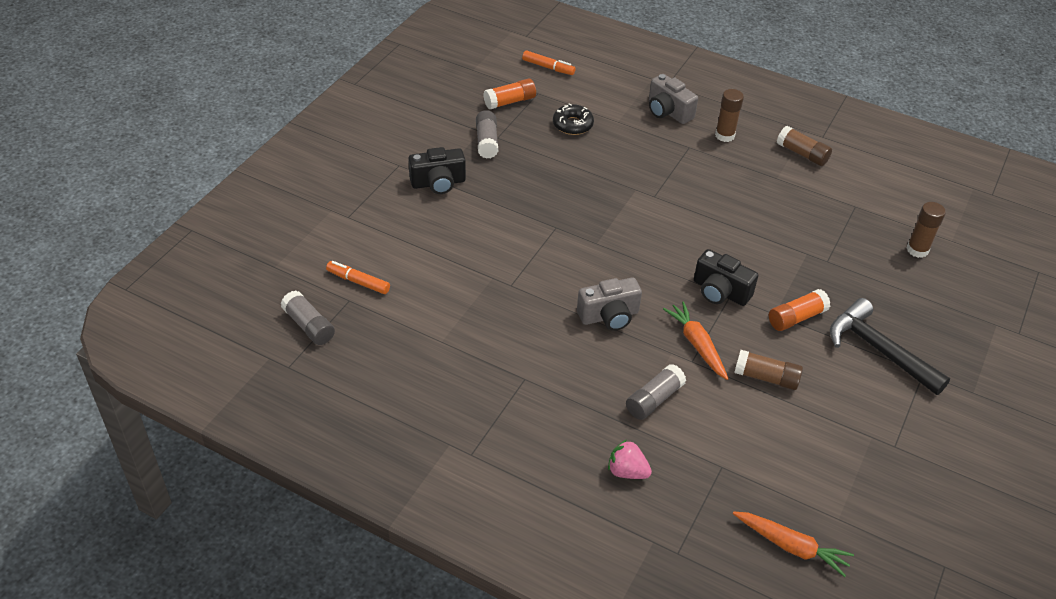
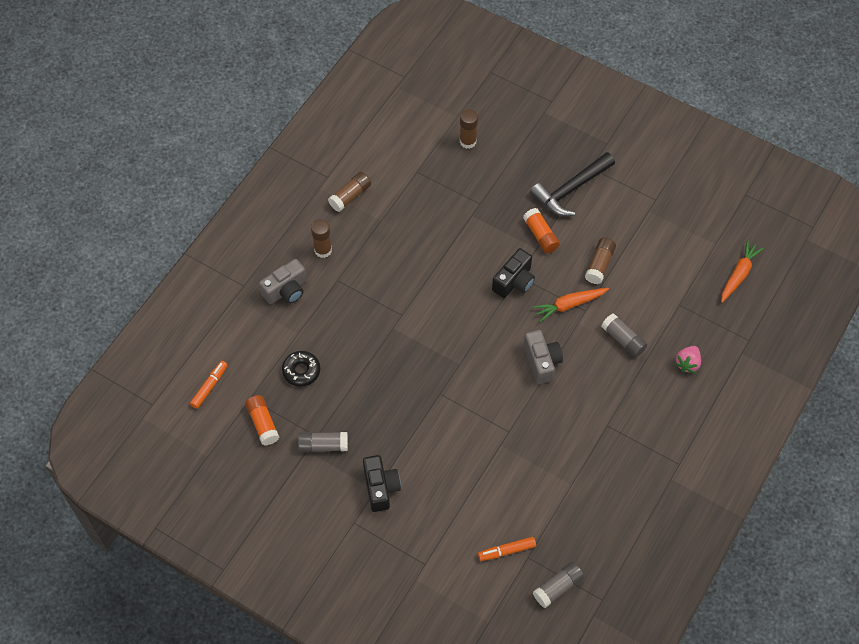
camera: 85 degrees left, 15 degrees up
(358, 282) = (506, 551): orange marker -> orange marker turned 45 degrees clockwise

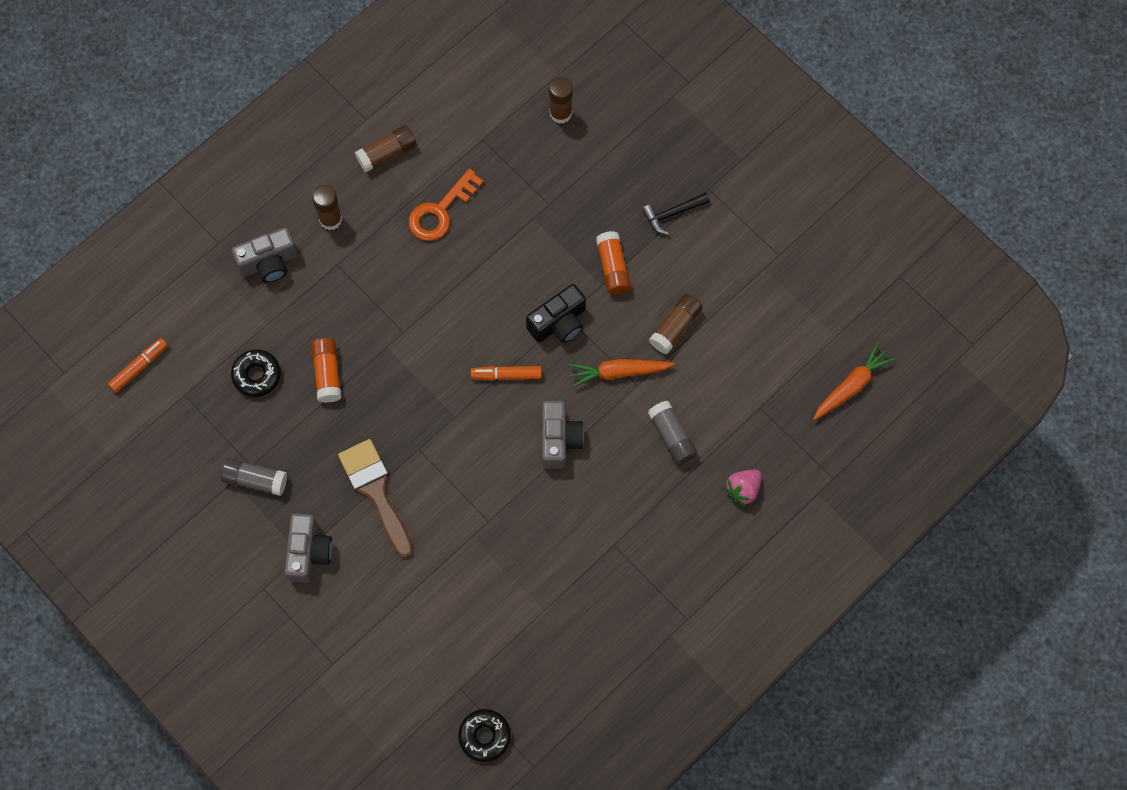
camera: 15 degrees right, 10 degrees up
(263, 423) = (190, 432): orange glue stick -> orange glue stick (327, 373)
(380, 487) = (309, 552): black camera -> grey camera
(402, 226) = (440, 211): none -> orange key
(417, 431) = (375, 491): none -> brown brush
(506, 551) = (437, 673): orange marker -> orange marker (506, 375)
(558, 587) = (484, 736): grey glue stick -> black donut
(571, 189) = (672, 214): black hammer -> black hammer, size x0.55

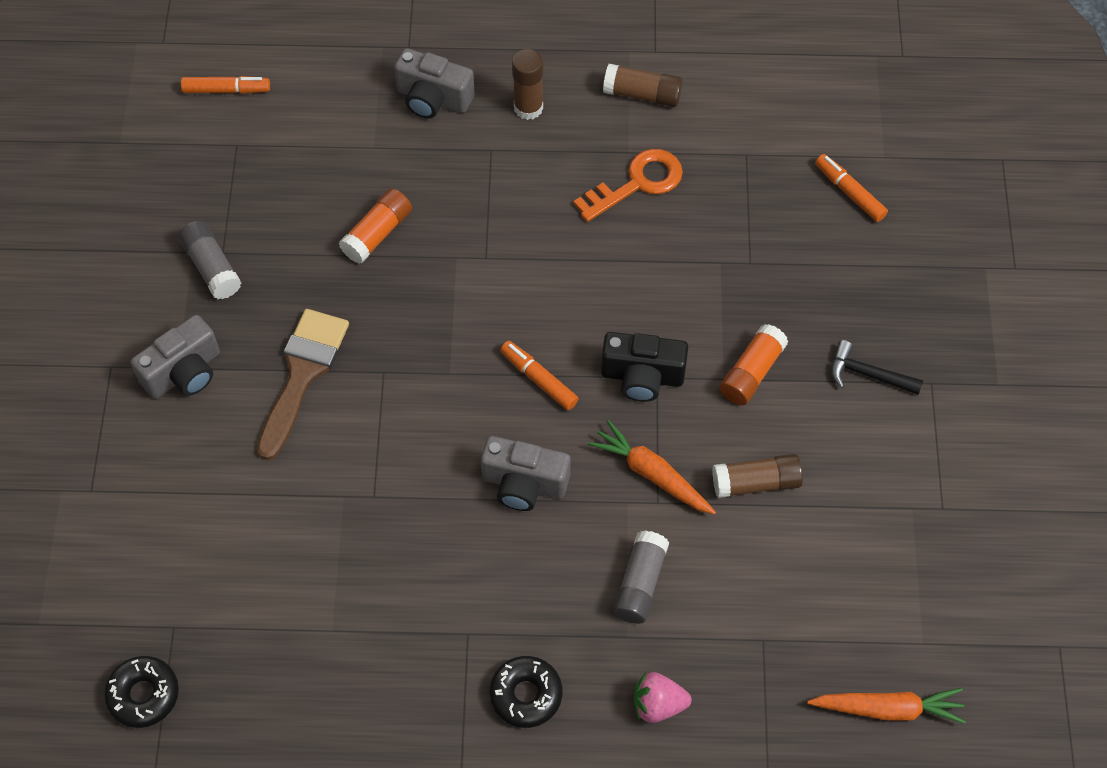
camera: 45 degrees right, 10 degrees down
(257, 375) = (315, 182): black donut -> black donut (526, 695)
(440, 211) = (637, 183): orange key -> orange key turned 150 degrees clockwise
(559, 439) = (524, 484): grey camera -> grey camera turned 60 degrees clockwise
(560, 113) = (849, 192): brown glue stick -> orange marker

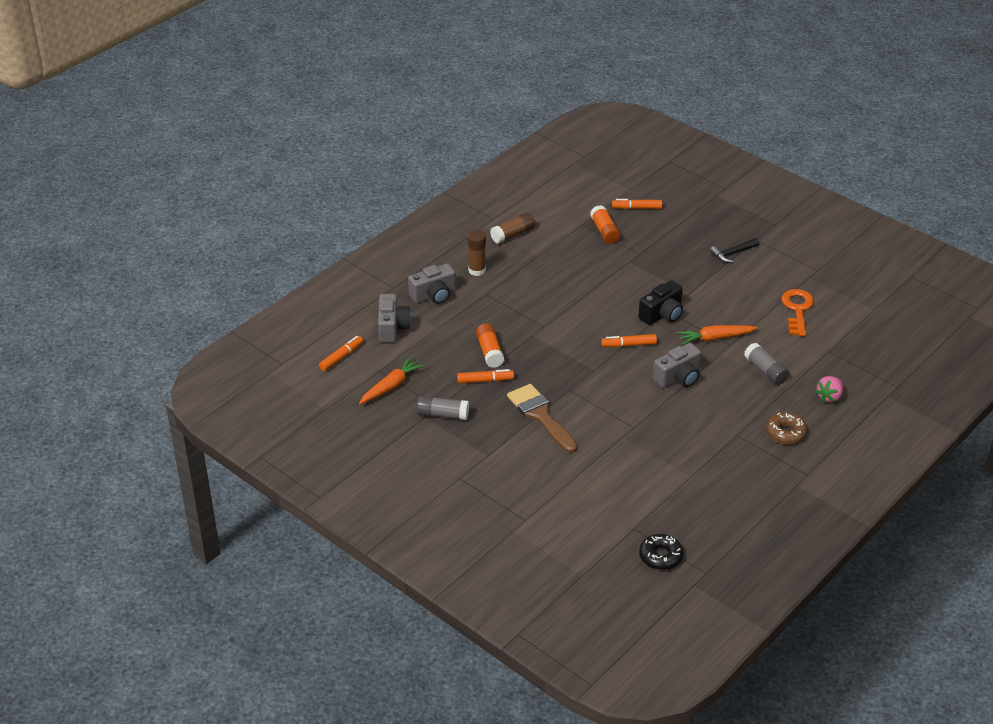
camera: 50 degrees left, 20 degrees down
(184, 372) = (493, 454): grey camera -> grey camera (392, 328)
(317, 267) = (485, 380): none -> orange marker
(526, 695) = (785, 433): black donut -> brown donut
(637, 183) = (559, 262): orange key -> orange key (797, 310)
(751, 372) = (695, 283): orange glue stick -> orange glue stick (605, 231)
(756, 483) = (751, 312): brown glue stick -> none
(888, 709) = (894, 335): orange carrot -> orange carrot (391, 386)

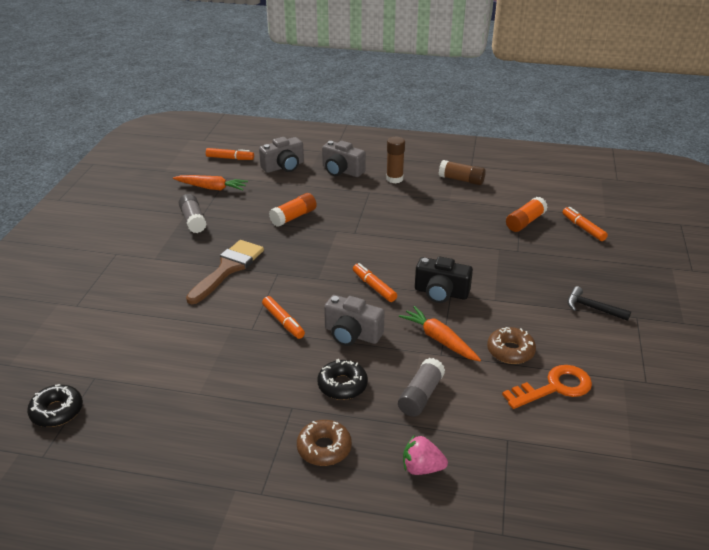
camera: 60 degrees right, 5 degrees down
(485, 380) = (254, 226): orange marker -> orange marker (283, 322)
(730, 403) = (342, 385): none -> black donut
(750, 311) = (510, 351): none -> brown donut

